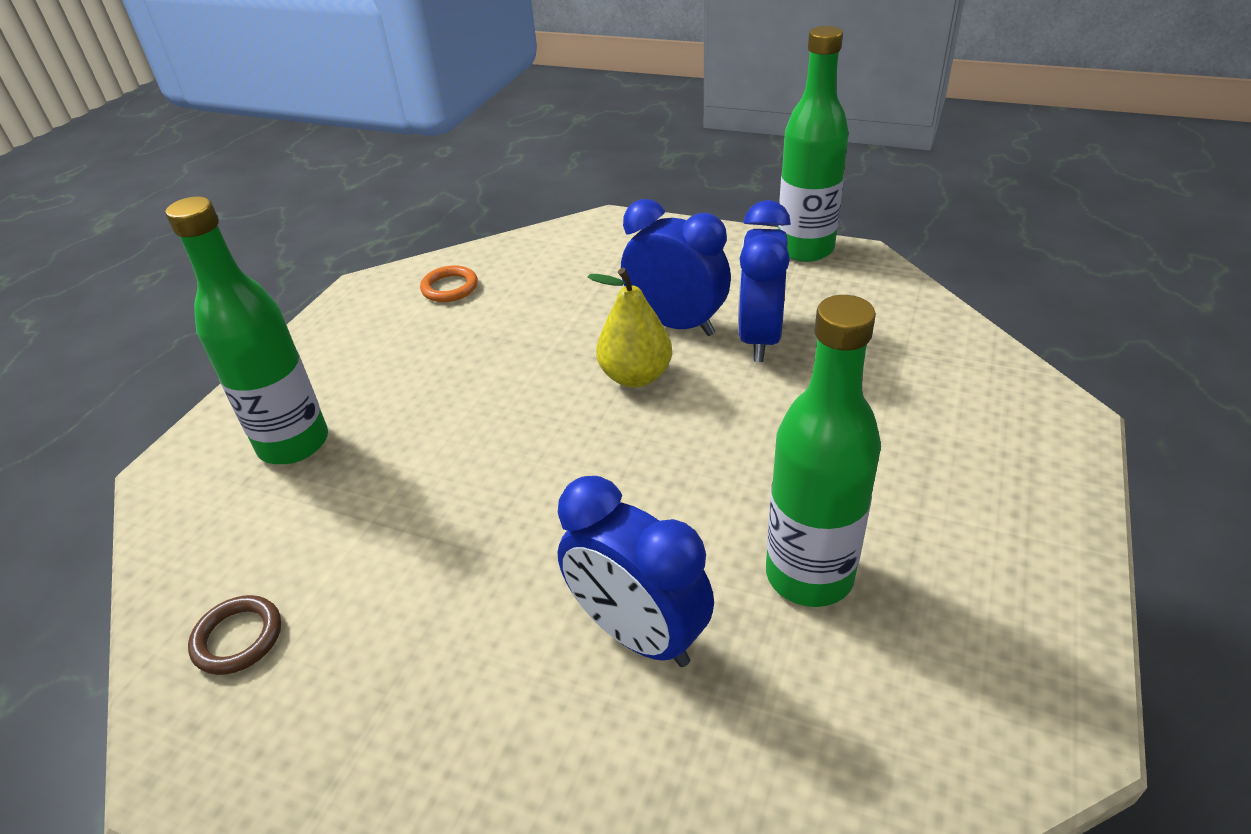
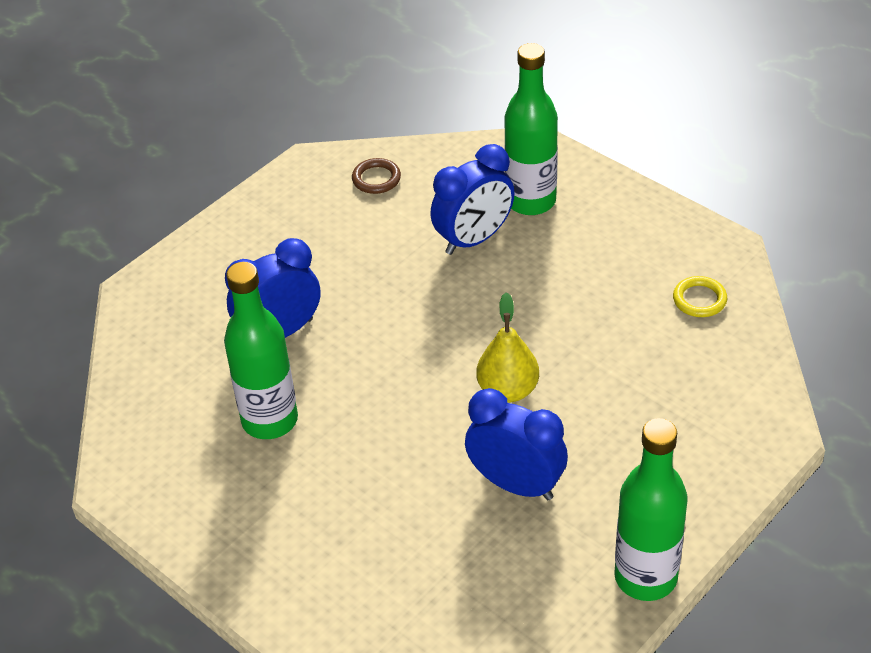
camera: 110 degrees right, 5 degrees up
(450, 288) = (699, 300): orange ring -> yellow ring
(676, 324) = (565, 435): blue clock -> blue clock (474, 239)

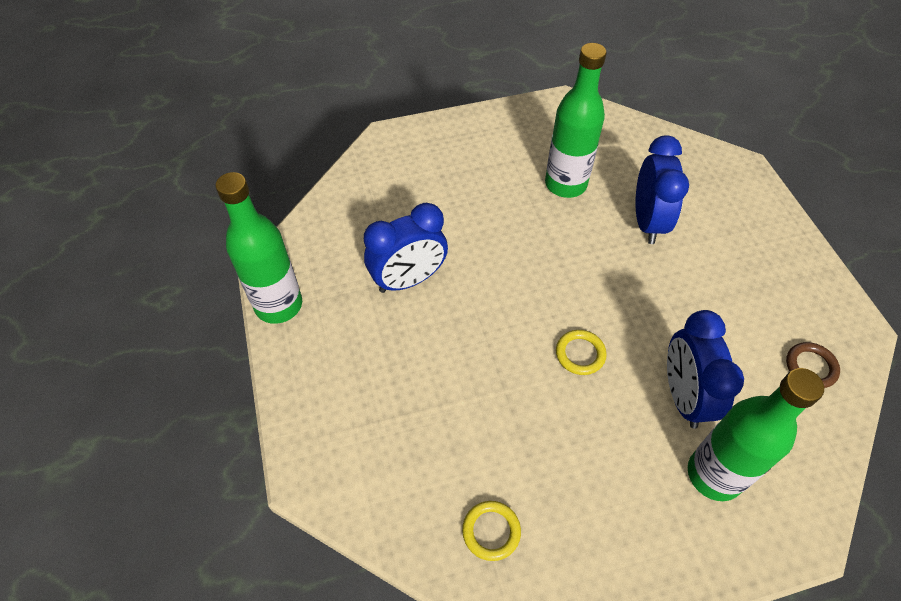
camera: 120 degrees right, 10 degrees up
(489, 317) = (580, 354): none -> yellow ring
(508, 390) = (494, 322): yellow pear -> none

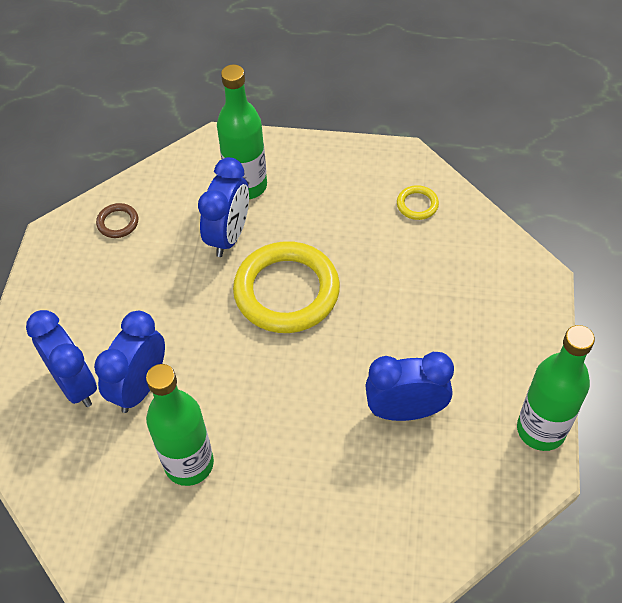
camera: 155 degrees left, 0 degrees up
(580, 354) = (286, 291): yellow ring -> yellow ring, size x2.38
(701, 207) = (75, 384): none -> blue clock

